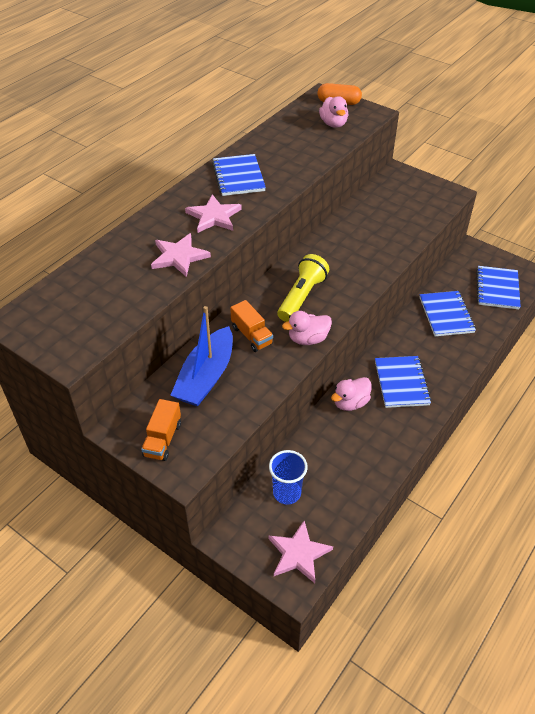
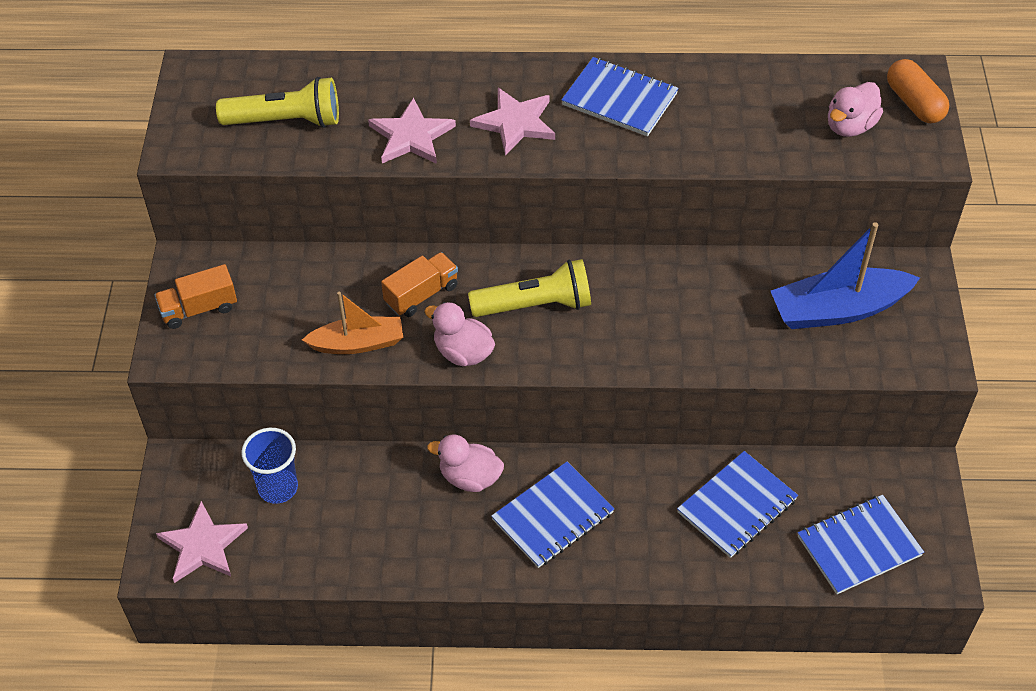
camera: 55 degrees right, 5 degrees up
(106, 299) = (286, 121): none -> yellow flashlight
(206, 377) = (319, 291): blue boat -> blue boat (838, 310)
(238, 177) = (619, 99): blue notebook -> blue notebook turned 75 degrees clockwise
(251, 335) = (421, 294): orange truck -> orange truck turned 150 degrees counterclockwise
(261, 378) = (358, 343): none -> orange boat

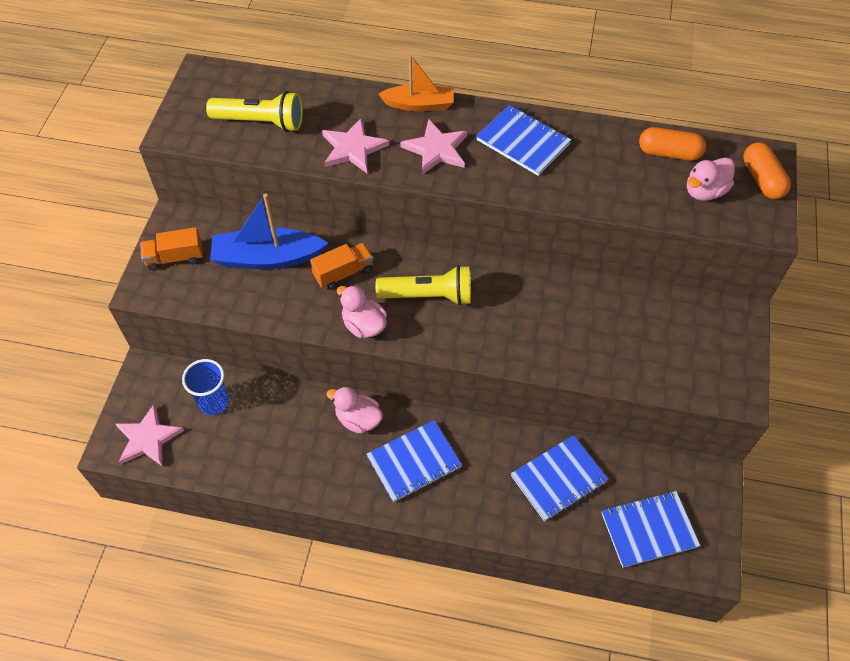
camera: 10 degrees right, 5 degrees up
(358, 343) = (286, 304): orange boat -> orange boat (419, 104)
(798, 88) = (669, 153): none -> orange capsule
(838, 310) = (667, 338): blue boat -> blue boat (267, 258)

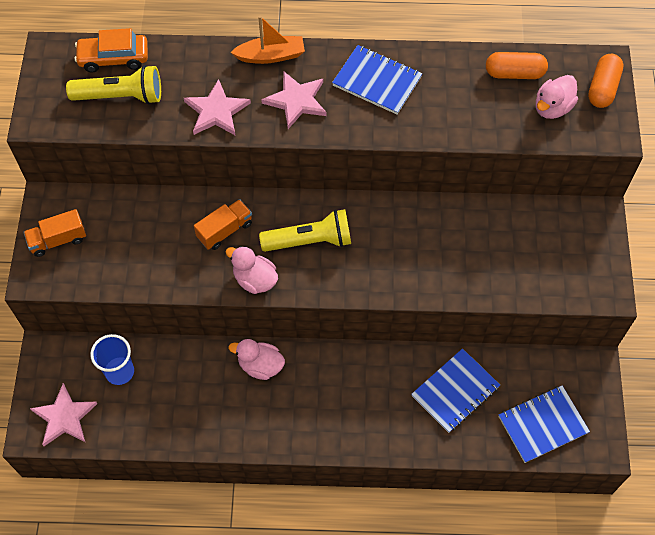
camera: 10 degrees left, 5 degrees up
(262, 87) = (113, 58): none -> orange car
(267, 258) = (148, 226): blue boat -> none
(414, 462) = (320, 398): blue notebook -> none
(762, 180) = (602, 88): orange capsule -> orange capsule turned 45 degrees clockwise

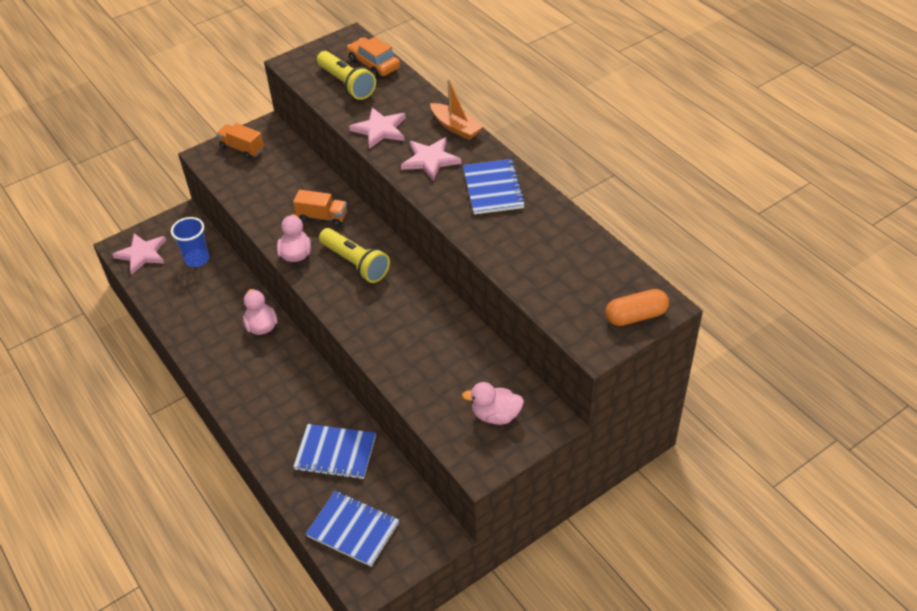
camera: 55 degrees right, 15 degrees down
(514, 73) = (588, 256): orange capsule -> none
(552, 108) = (579, 296): pink duck -> pink duck (496, 415)

